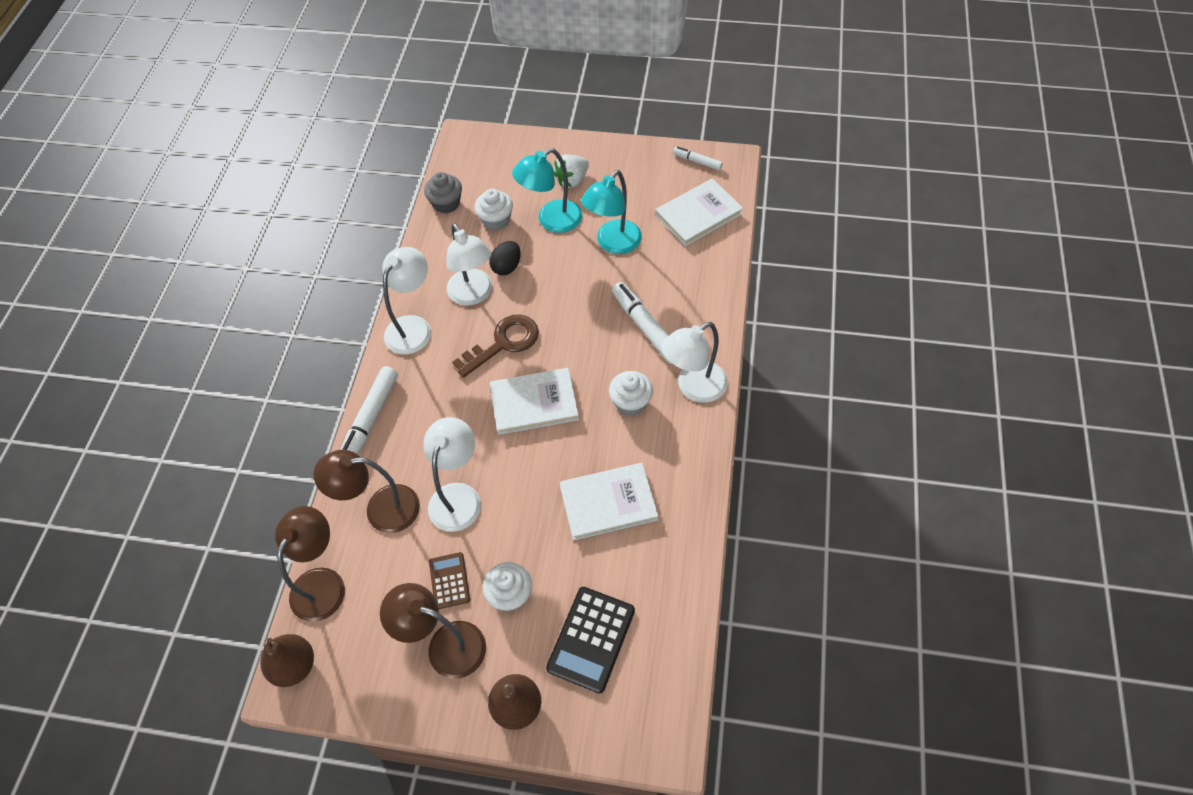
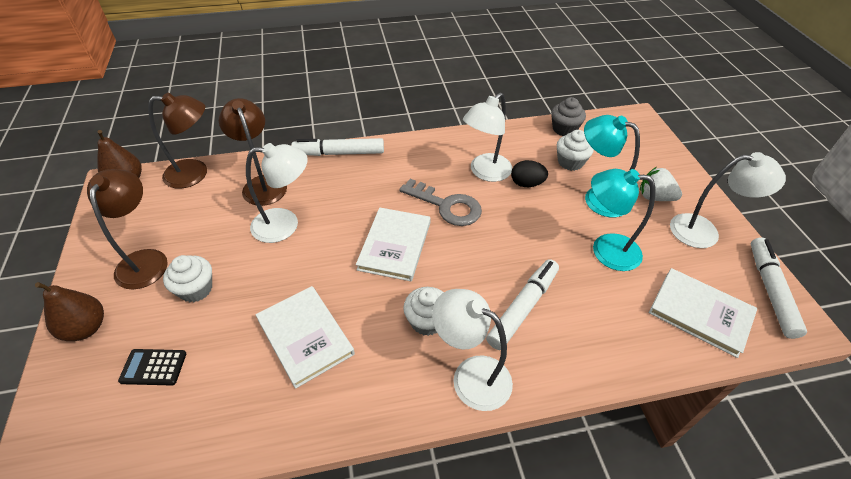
camera: 65 degrees right, 10 degrees down
(413, 327) = (434, 149): white lamp -> white lamp (704, 231)
(449, 580) = (205, 244): brown calculator -> none
(504, 343) = (447, 206): brown key -> grey key
(534, 403) = (395, 245): white book -> white book turned 45 degrees clockwise
(591, 639) = (153, 367): black calculator -> black calculator, size x0.59
(697, 161) = (770, 291): white marker -> white marker, size x1.81

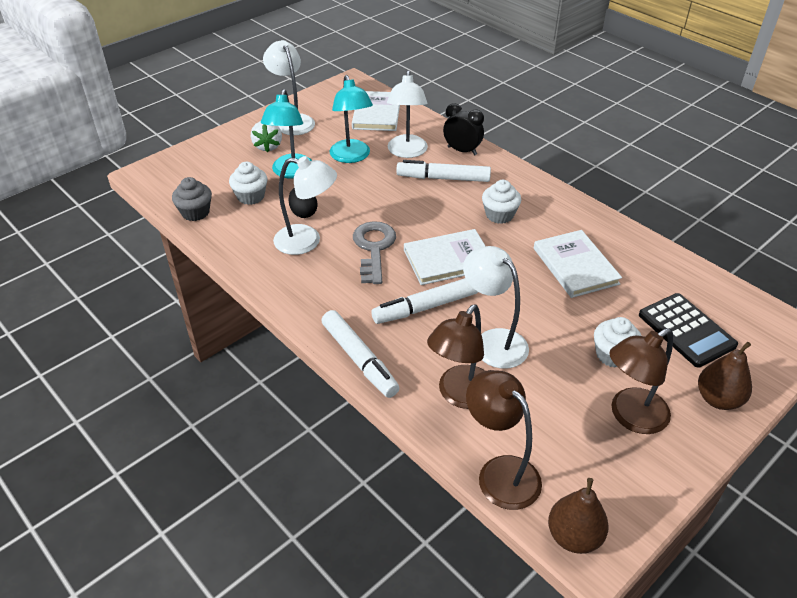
camera: 120 degrees left, 5 degrees down
(153, 367) = (686, 330): black calculator -> black calculator, size x1.68
(305, 336) = (575, 266): white book -> white book turned 45 degrees counterclockwise
(471, 375) = (517, 183): white lamp -> white lamp (407, 152)
(572, 358) = (462, 151): none -> black clock
(770, 291) = (332, 93): white marker -> white marker (426, 307)

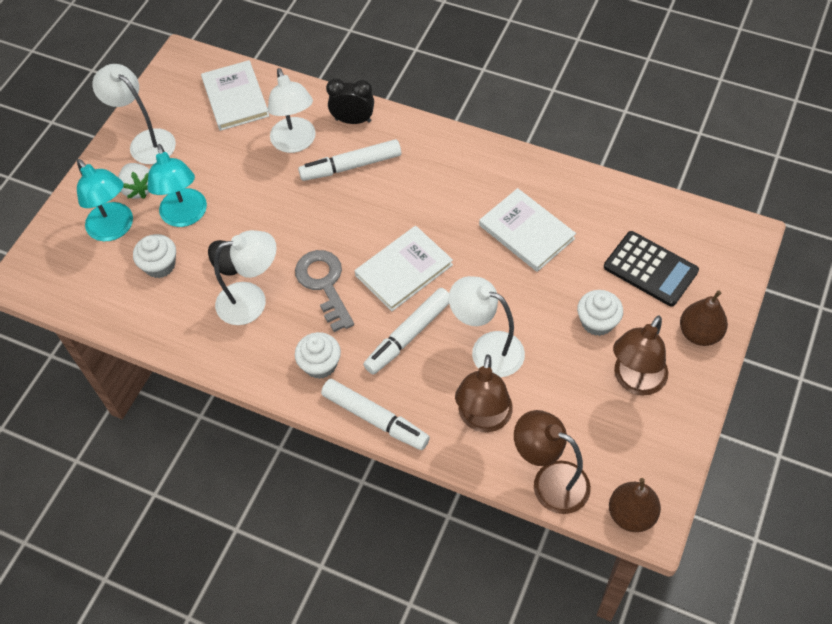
camera: 20 degrees left, 15 degrees up
(195, 212) = (112, 309): grey cupcake -> none
(352, 157) = (240, 171): turquoise lamp -> turquoise lamp (115, 229)
(499, 215) = (429, 195): white cupcake -> white cupcake (320, 364)

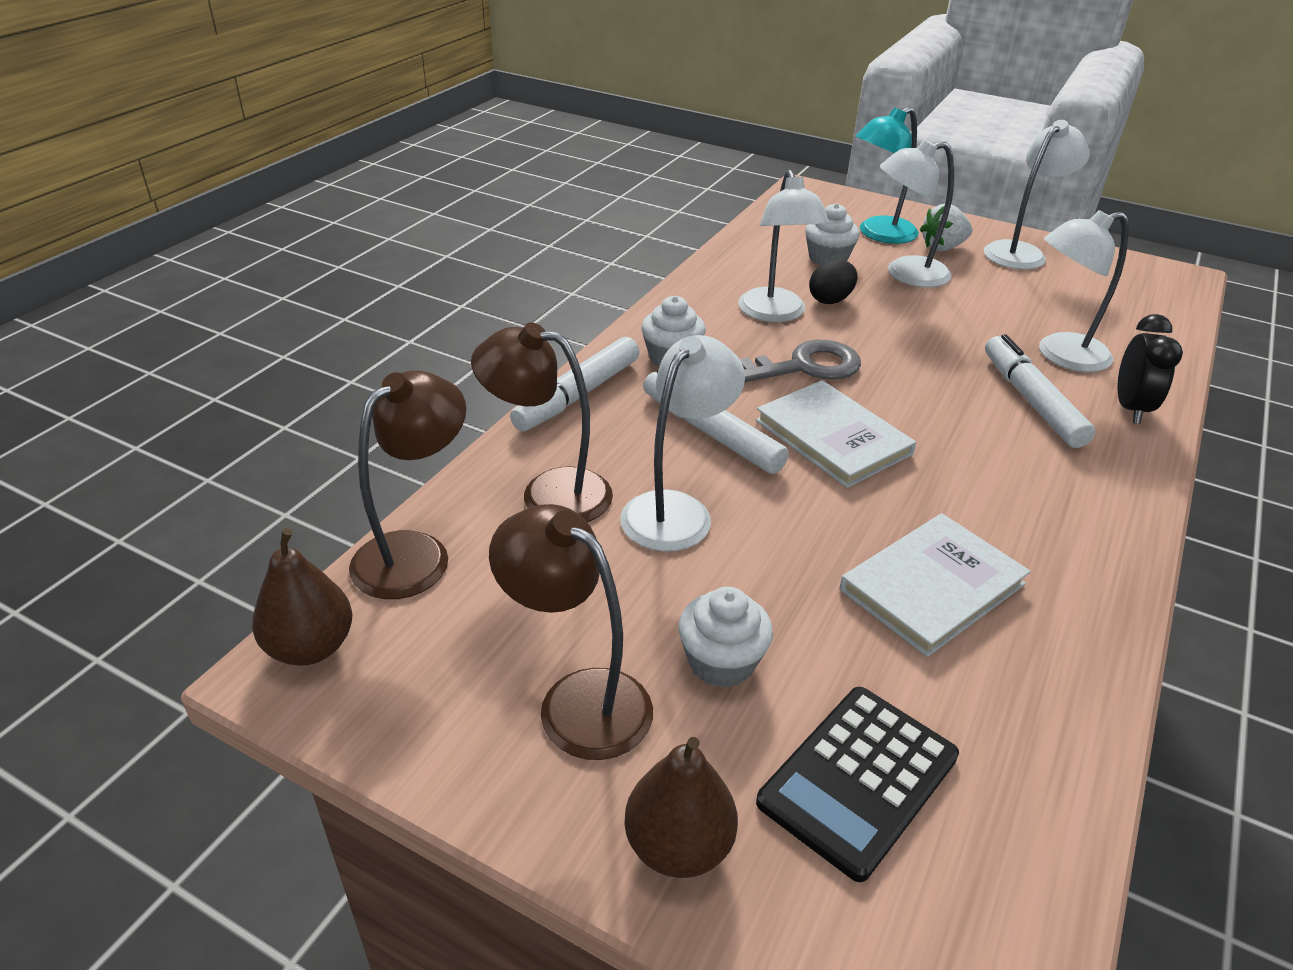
camera: 90 degrees right, 20 degrees down
(185, 216) = (905, 274): turquoise lamp -> white lamp
(235, 98) = (1127, 312): white book -> none

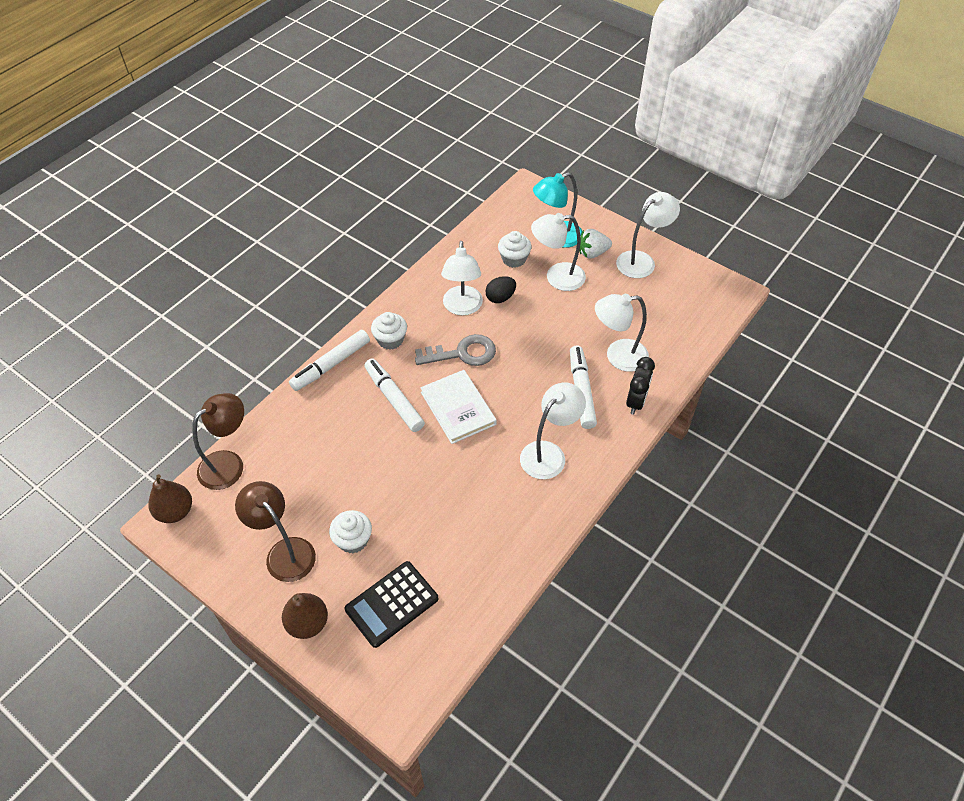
camera: 10 degrees right, 15 degrees up
(549, 493) = (299, 432): brown lamp -> none
(676, 510) = (360, 450): white lamp -> white lamp (549, 453)
(932, 587) = (468, 509): white book -> none

